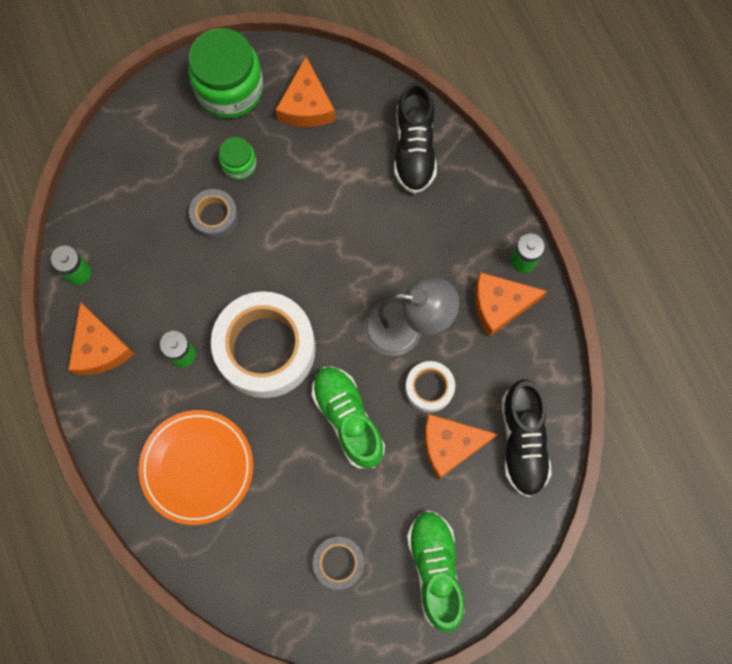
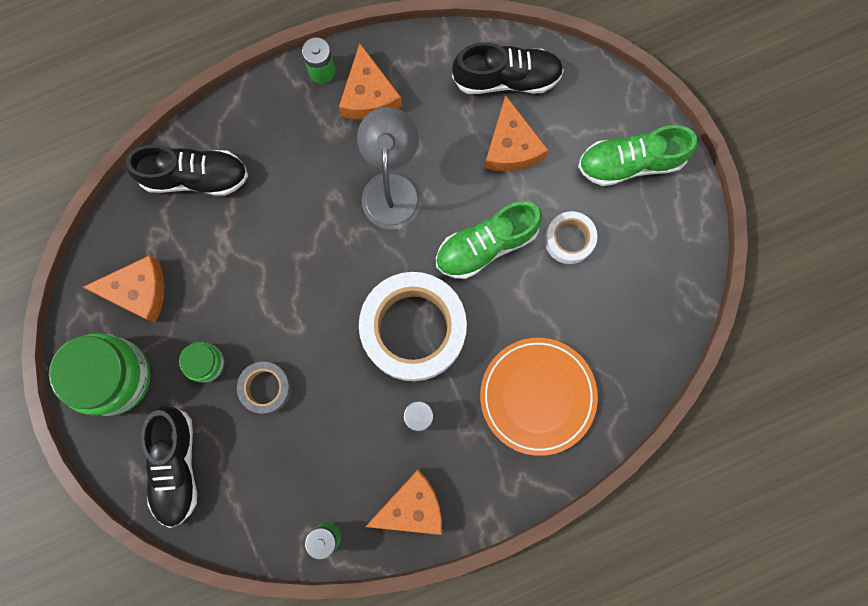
camera: 90 degrees left, 5 degrees up
(149, 143) = (176, 466): none -> black shoe
(338, 563) = (628, 253): grey tape -> none
(429, 388) = (454, 165): white tape -> white tape (569, 239)

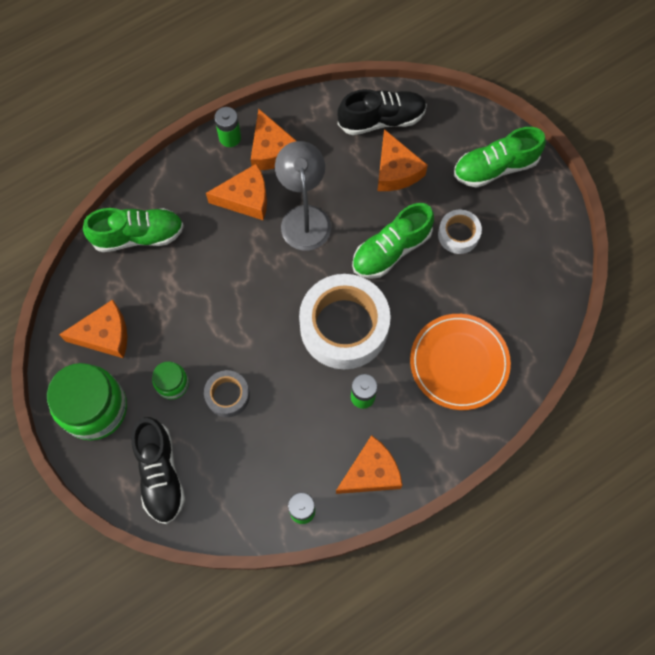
camera: 10 degrees left, 10 degrees down
(195, 177) = (138, 236): black shoe -> green shoe
(327, 151) = (245, 198): none -> orange cheese

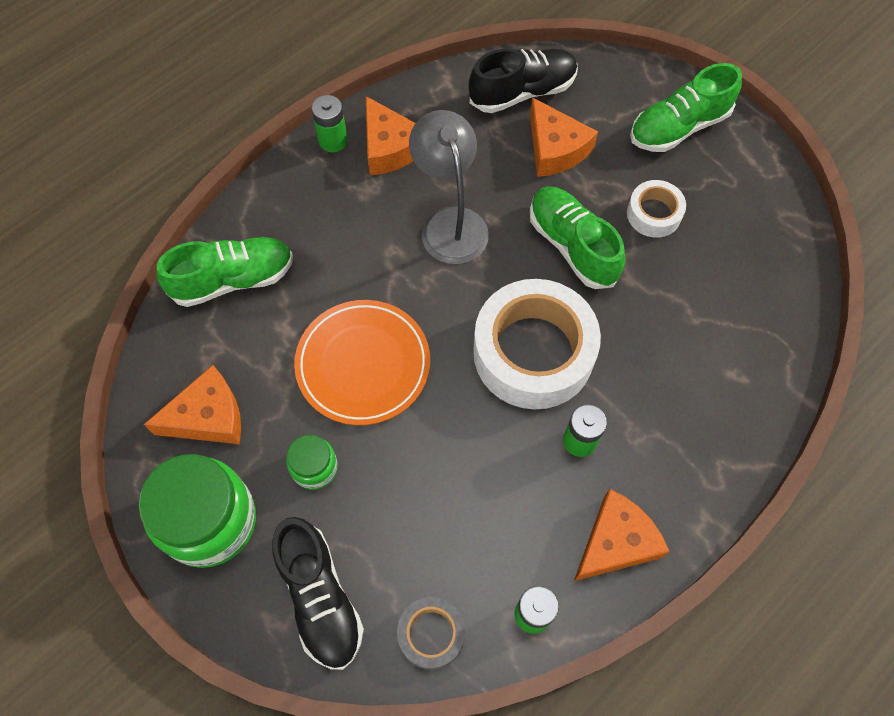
camera: 10 degrees left, 5 degrees down
(227, 395) = (394, 470): grey tape -> grey tape (431, 634)
(245, 198) = (368, 211): orange cheese -> none
(391, 250) = (572, 246): green shoe -> green shoe turned 105 degrees clockwise
(459, 363) = (696, 374): orange plate -> orange plate (363, 364)

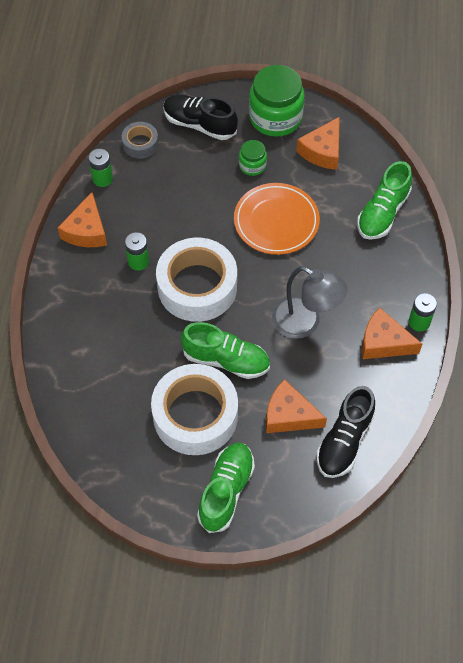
camera: 140 degrees right, 5 degrees down
(653, 214) = (195, 415): white tape -> white tape, size x2.06

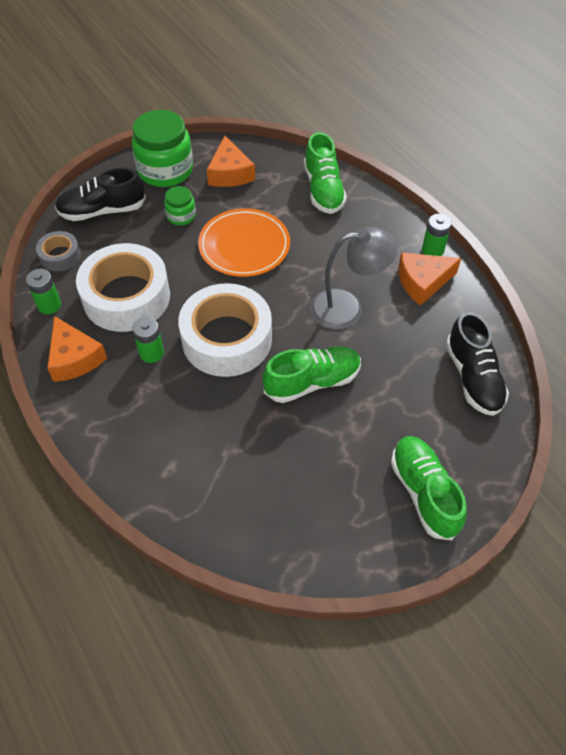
camera: 40 degrees left, 5 degrees down
(195, 415) = (332, 448): white tape -> white tape (126, 297)
(289, 415) = (409, 389): orange cheese -> none

